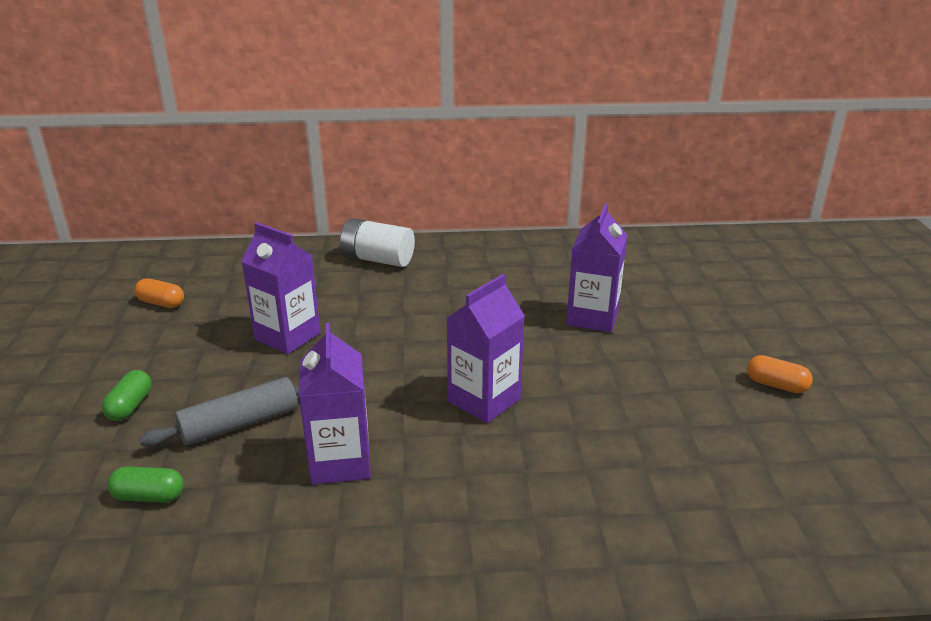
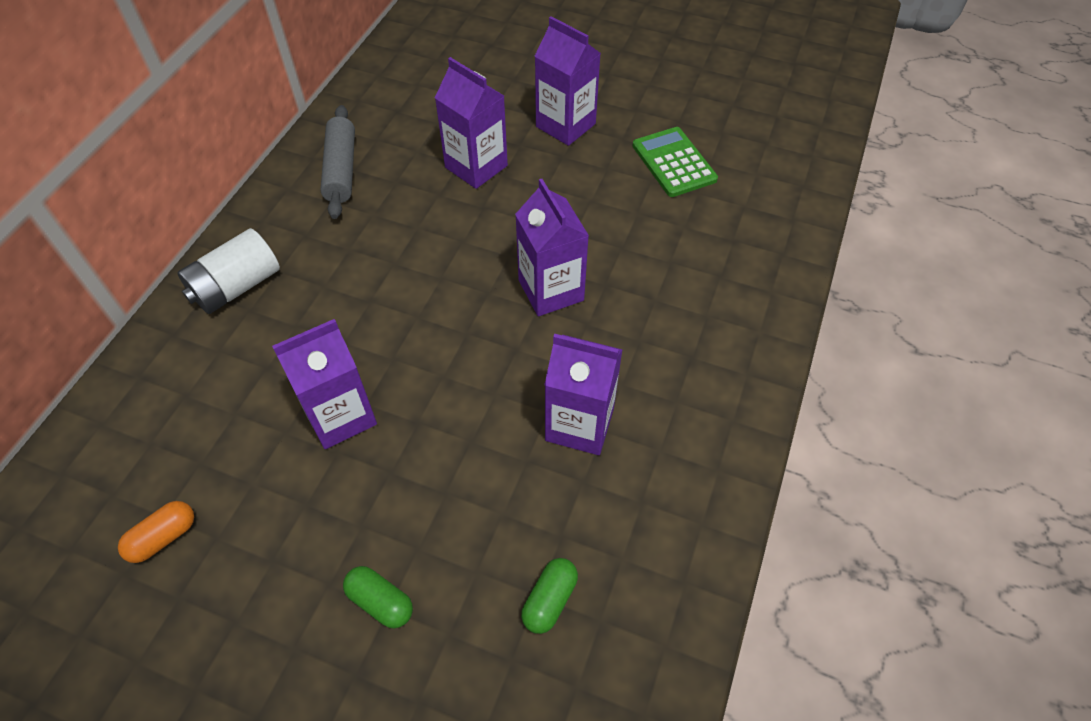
camera: 65 degrees left, 25 degrees up
(240, 423) = (476, 495): grey rolling pin -> grey rolling pin (341, 169)
(700, 349) = (565, 125): none -> purple carton
(730, 434) = (674, 162): none -> green calculator
(776, 385) = (634, 109): orange capsule -> none

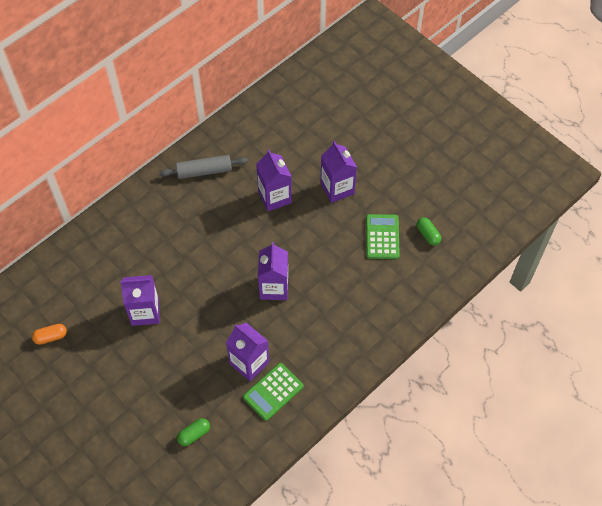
camera: 25 degrees right, 5 degrees up
(237, 287) = (126, 223): white battery -> none
(341, 169) = (204, 171): grey rolling pin -> grey rolling pin turned 60 degrees clockwise
(380, 602) = (126, 404): green capsule -> green capsule (428, 235)
(651, 455) = (273, 392): none -> green calculator

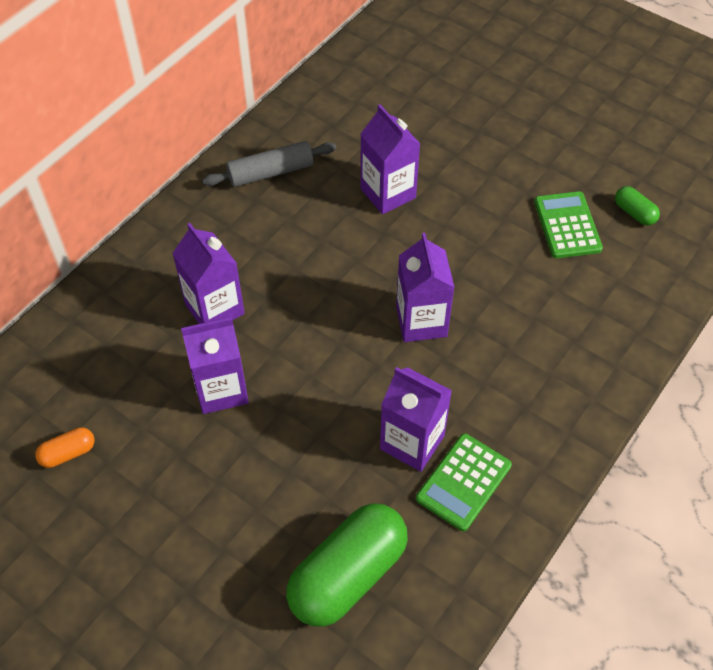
camera: 10 degrees left, 5 degrees down
(194, 434) = (348, 575): green capsule -> green capsule, size x2.25
(337, 188) = (479, 169): purple carton -> purple carton (214, 309)

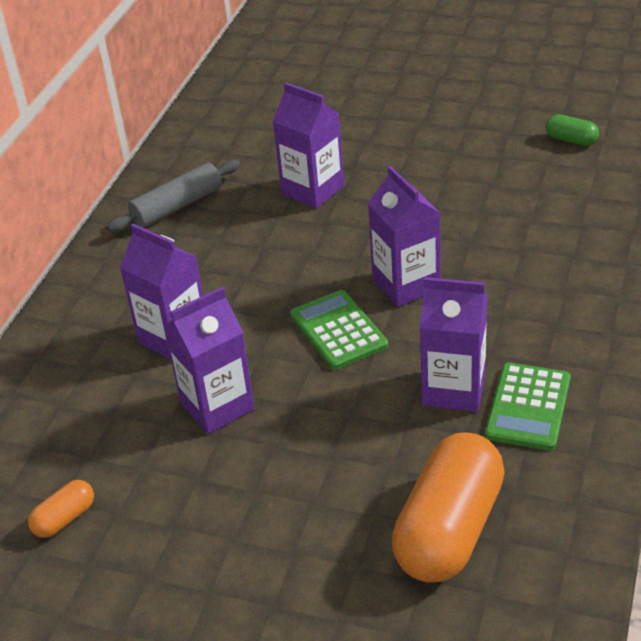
camera: 15 degrees left, 15 degrees down
(348, 575) = (449, 530): green capsule -> orange capsule
(567, 225) = (511, 167): green calculator -> green calculator (338, 330)

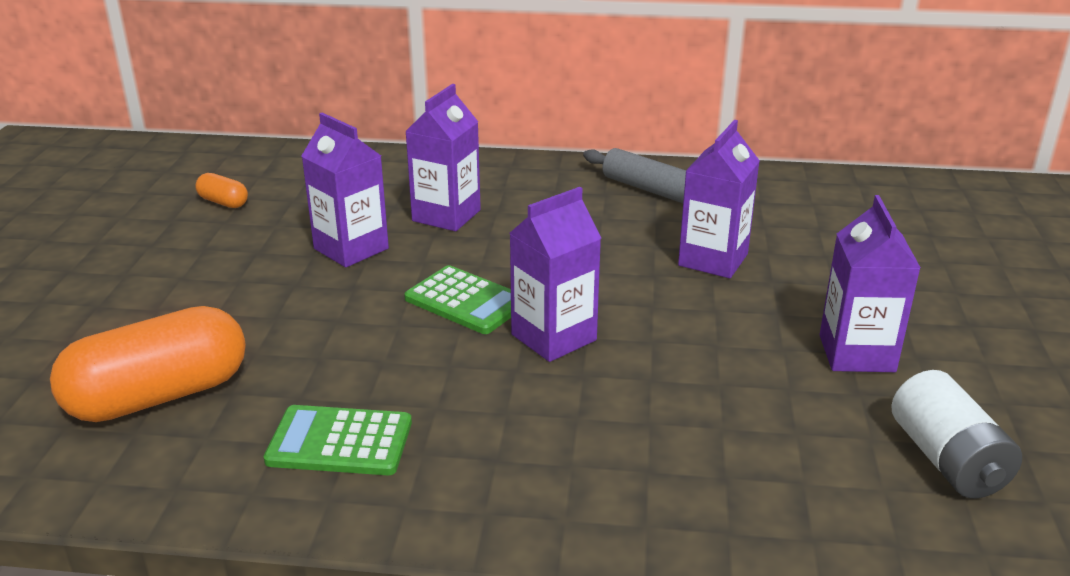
camera: 75 degrees right, 10 degrees down
(338, 330) = (466, 301): green calculator -> green calculator turned 75 degrees clockwise
(449, 530) = (159, 396): orange capsule -> orange capsule turned 45 degrees counterclockwise
(454, 389) = (372, 384): purple carton -> purple carton (856, 353)
(571, 140) = (947, 460): green capsule -> white battery

